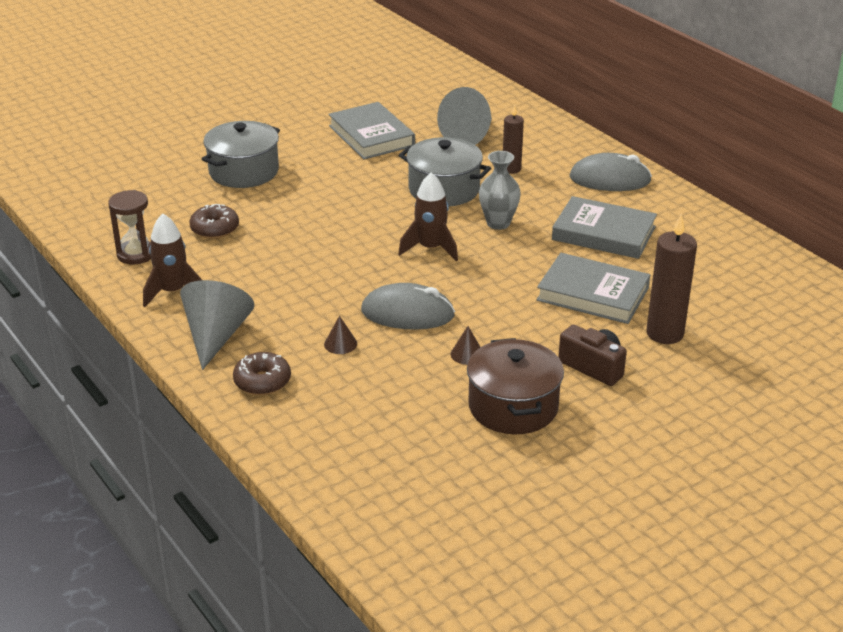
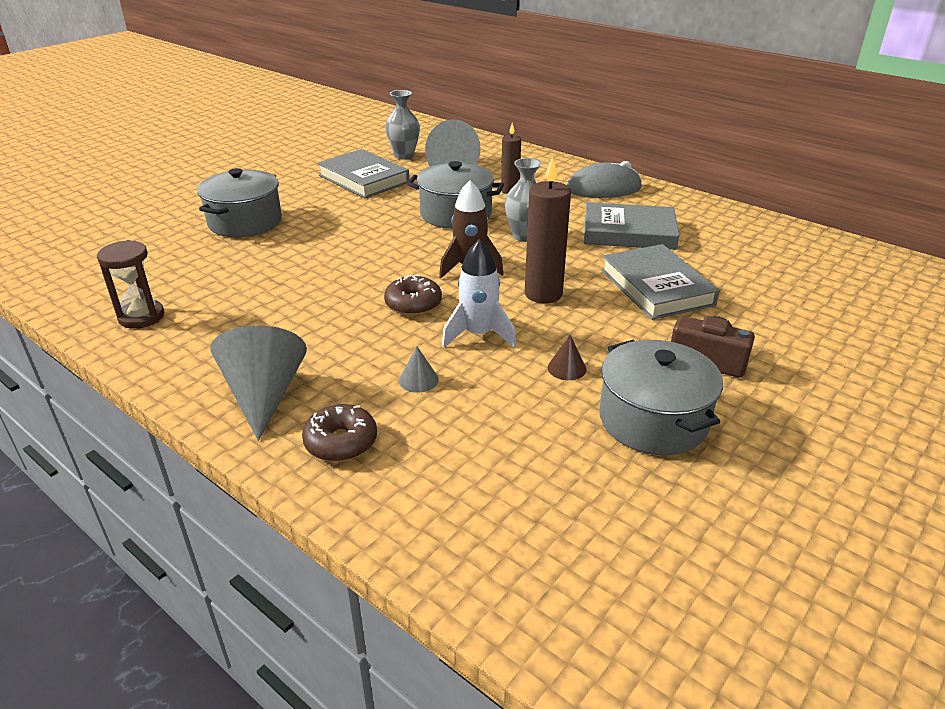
camera: 15 degrees left, 0 degrees up
(173, 292) = (196, 351): brown rocket -> none
(215, 229) = (229, 279): brown donut -> brown donut (413, 304)
(340, 344) = (418, 380): brown cone -> grey cone
(407, 313) = (478, 334): grey mouse -> white rocket
(423, 111) = (404, 155): none -> grey vase
(513, 406) = (653, 420): brown pot -> grey pot
(592, 294) = (656, 287): grey book -> grey book turned 60 degrees clockwise
(665, 333) = (752, 314): brown candle -> brown candle (543, 294)

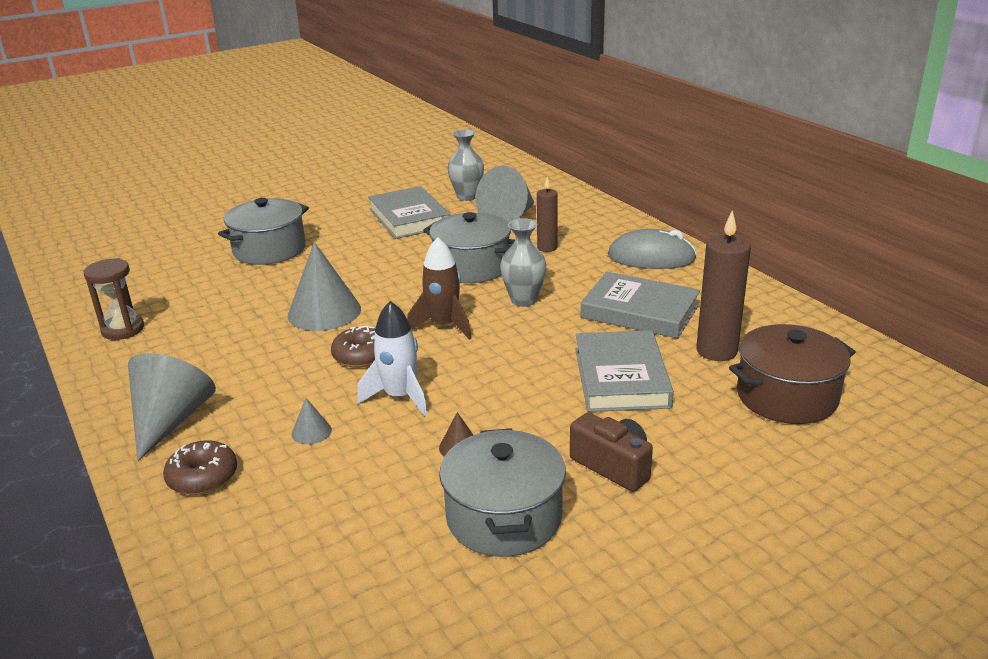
camera: 20 degrees right, 5 degrees down
(346, 271) = (324, 312): none -> grey cone
(543, 294) = (495, 365): brown candle -> brown candle (716, 351)
(794, 282) = (786, 396): none -> brown pot

